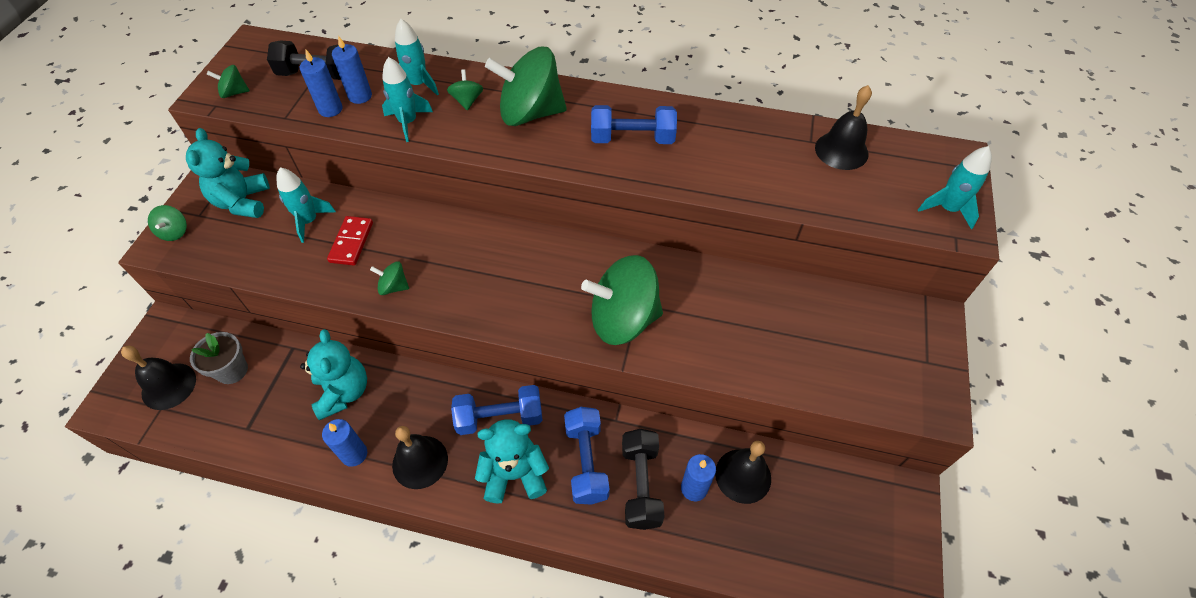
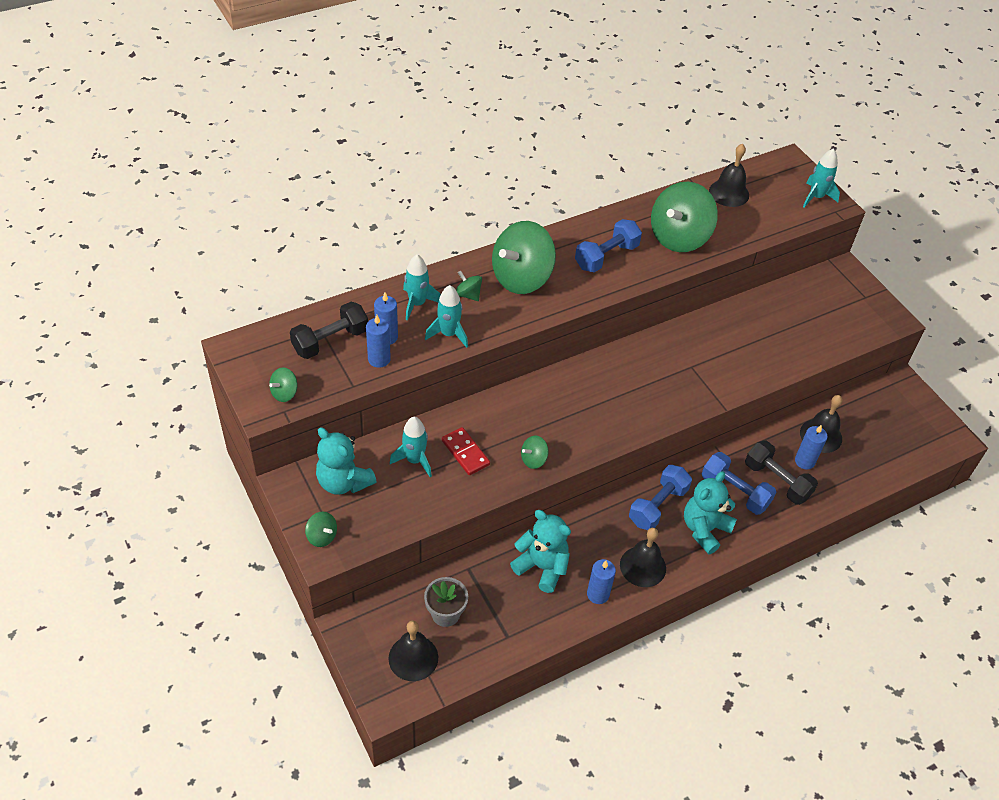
camera: 45 degrees left, 5 degrees down
(623, 319) = (693, 381): green spinning top -> green spinning top (679, 237)

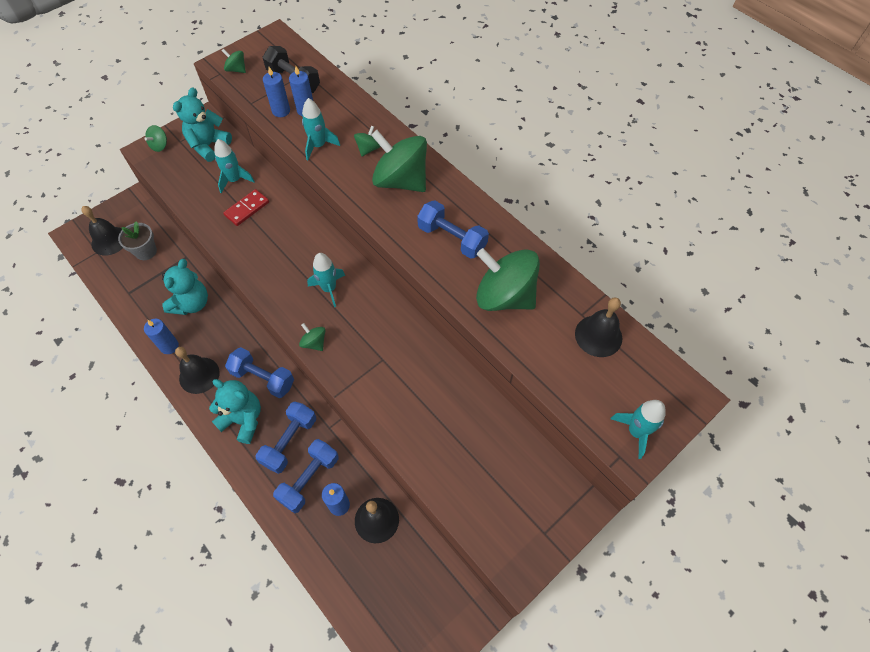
camera: 80 degrees right, 10 degrees up
(417, 304) = (348, 120): turquoise rocket -> turquoise rocket (329, 289)
(533, 459) = (247, 254): green spinning top -> green spinning top (314, 342)
(777, 481) = (309, 479): black dumbbell -> blue dumbbell

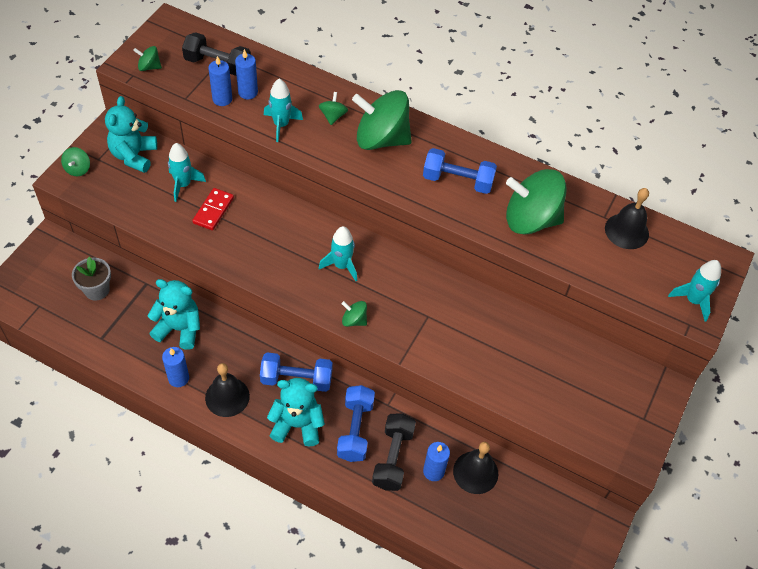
camera: 25 degrees left, 5 degrees down
(109, 241) = (47, 290): black bell -> none
(191, 303) = (179, 329): turquoise teddy bear -> turquoise teddy bear turned 75 degrees counterclockwise
(309, 479) = (393, 458): blue dumbbell -> black dumbbell

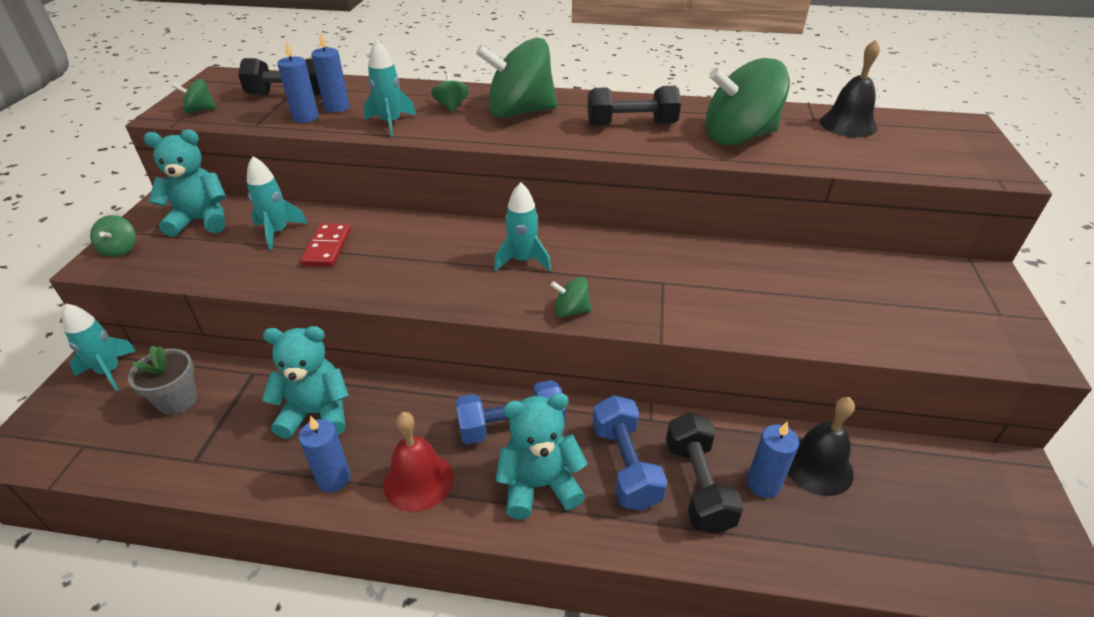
camera: 15 degrees left, 15 degrees down
(134, 156) = (201, 220): turquoise teddy bear -> turquoise teddy bear turned 90 degrees clockwise
(227, 397) = (418, 480): black bell -> red bell
(457, 181) = (631, 125): blue dumbbell -> black dumbbell
(693, 300) = (977, 160): turquoise rocket -> turquoise rocket (109, 371)

